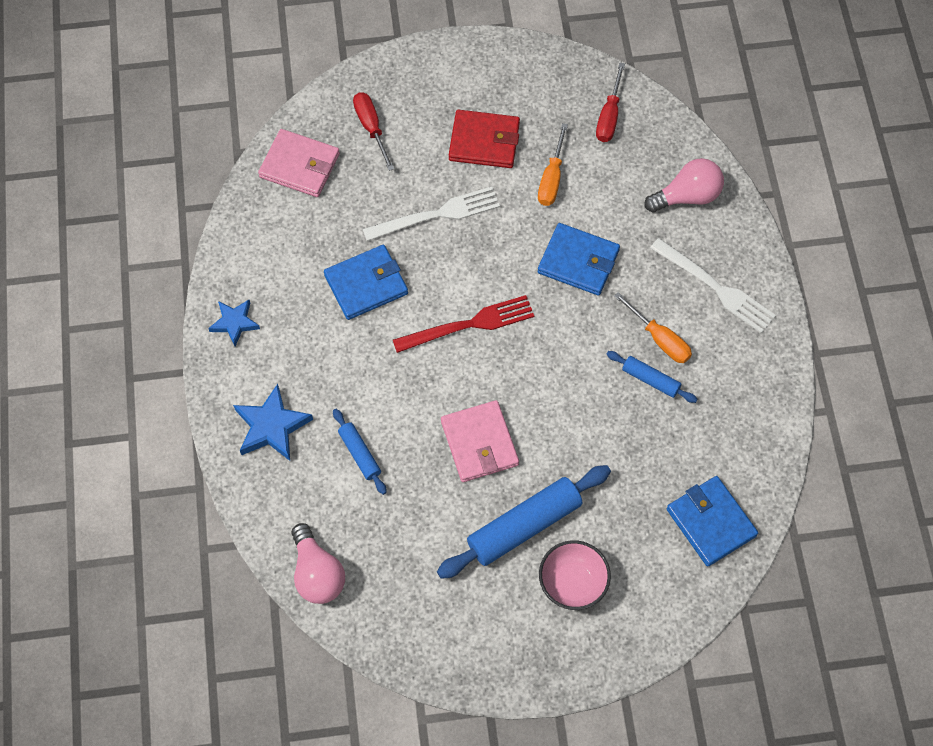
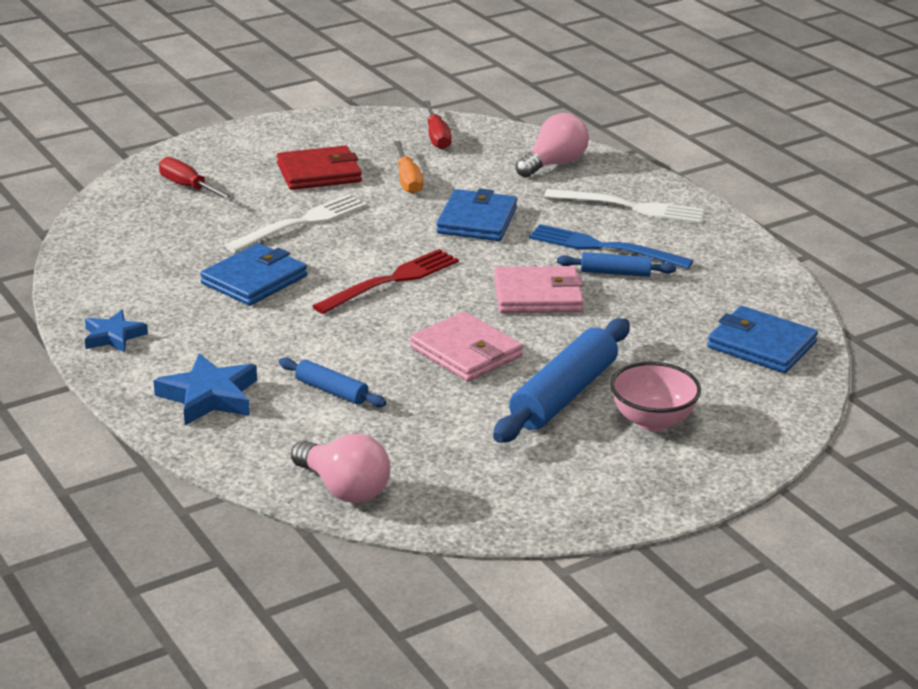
camera: 25 degrees left, 35 degrees down
(299, 166) = (123, 224): pink wallet -> pink wallet (538, 295)
(578, 261) = (477, 220): blue wallet -> blue wallet turned 75 degrees counterclockwise
(659, 339) = (602, 247): orange screwdriver -> blue fork

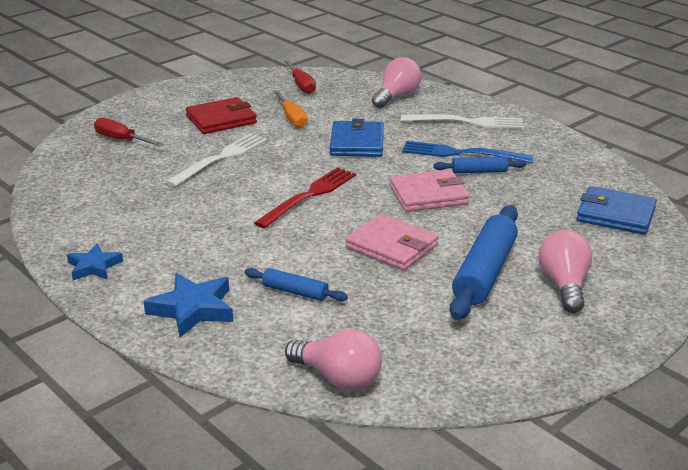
camera: 10 degrees left, 0 degrees up
(254, 280) = (198, 207): blue wallet -> none
(652, 421) = (564, 285): pink bowl -> pink light bulb

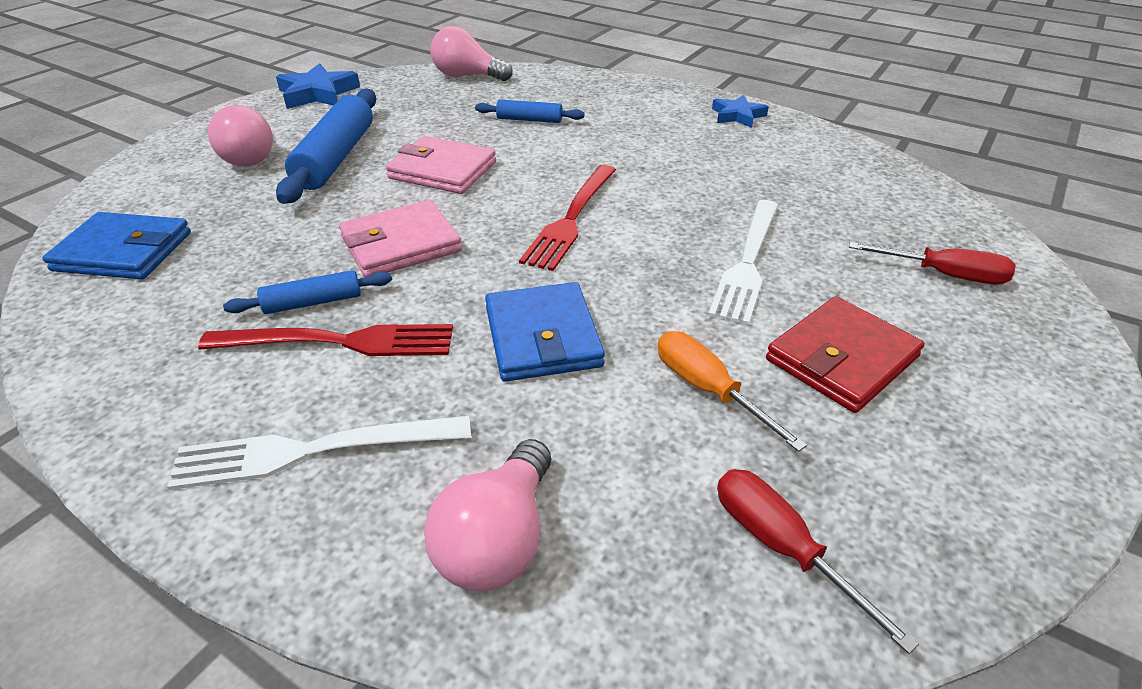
camera: 165 degrees right, 10 degrees up
(192, 309) = (612, 98): blue star -> blue star (318, 93)
(460, 153) = (342, 341): blue fork -> red fork

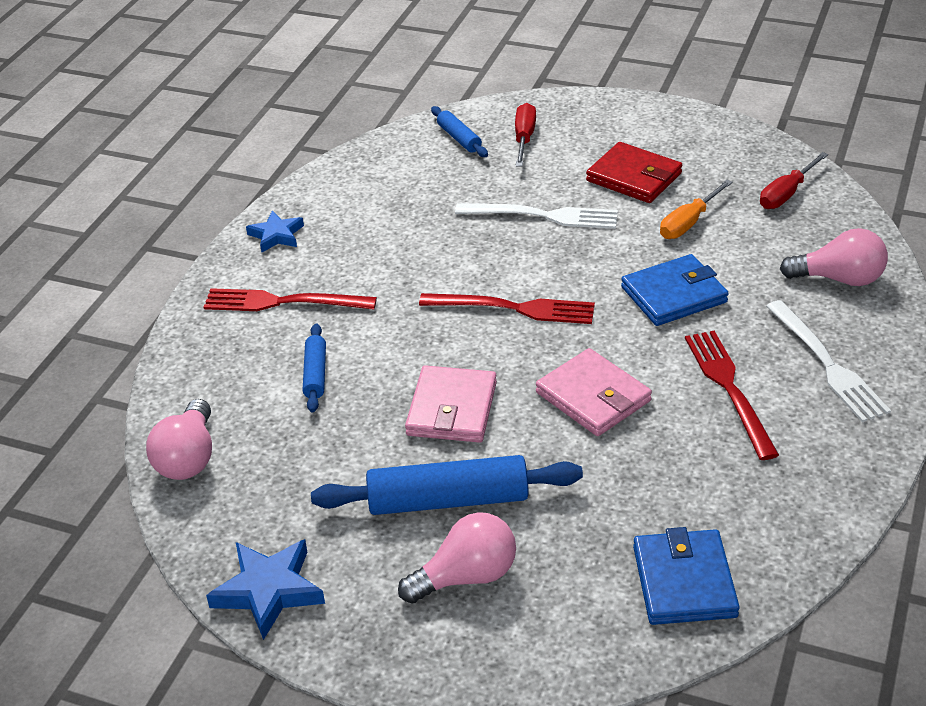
camera: 100 degrees left, 0 degrees up
(313, 302) = (693, 420): blue rolling pin -> blue rolling pin (459, 138)
(634, 112) = (281, 302): none -> red fork

